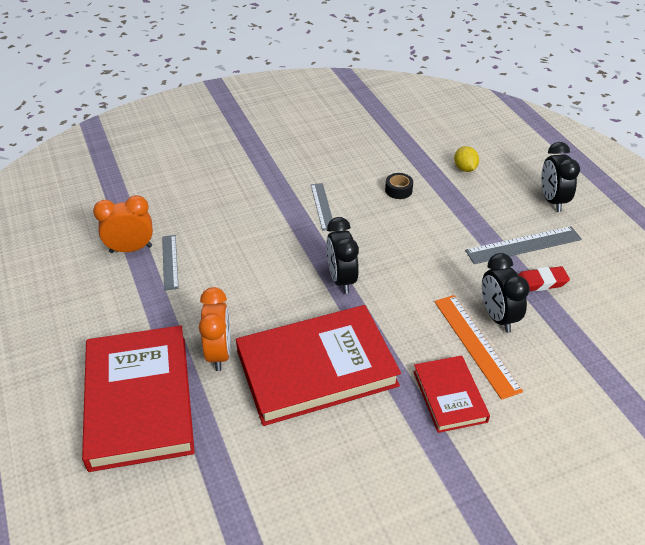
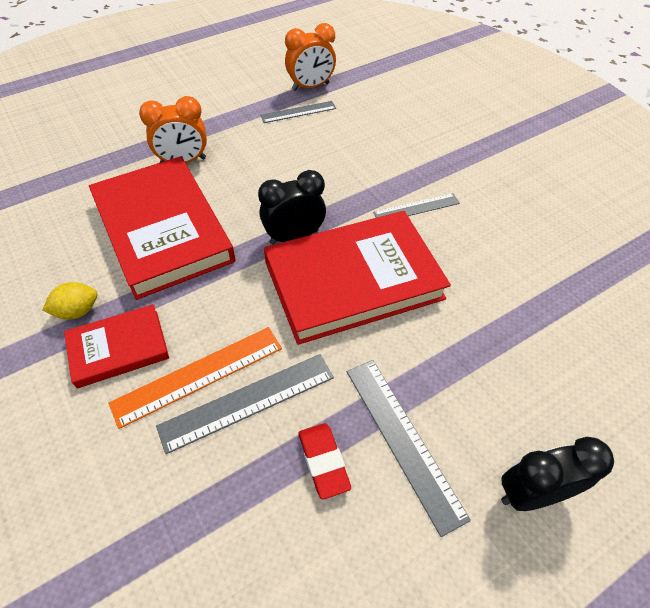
camera: 80 degrees right, 10 degrees up
(131, 249) = (310, 87): orange clock -> orange clock turned 90 degrees clockwise
(139, 400) = (132, 125): red book -> red book (353, 280)
(398, 190) = (476, 279): black tape -> none
(465, 168) = (562, 358): yellow lemon -> yellow lemon (77, 311)
(498, 317) = (247, 401): black clock -> grey ruler

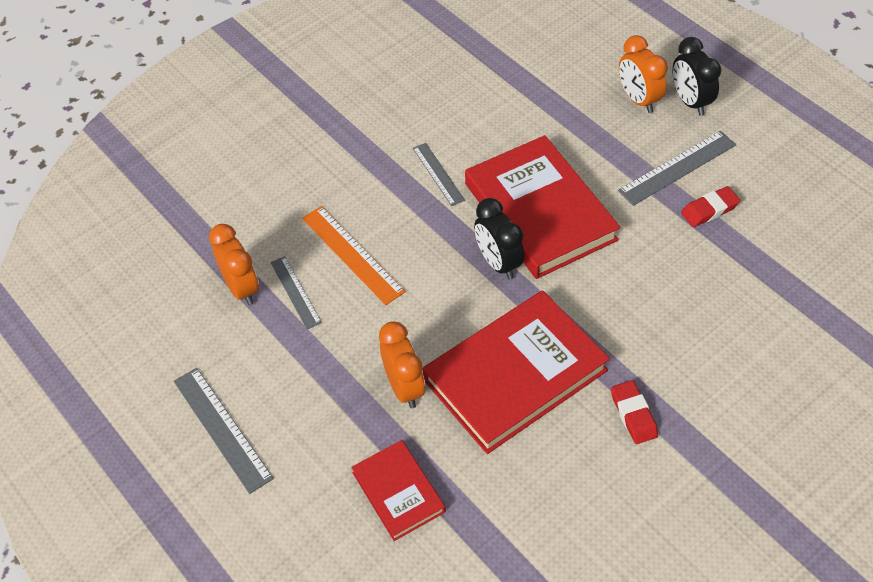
camera: 95 degrees left, 0 degrees up
(77, 311) = (633, 415): yellow lemon -> red eraser
(118, 348) = (661, 367): red book -> red book (398, 492)
(198, 375) = (668, 301): orange ruler -> orange ruler (352, 254)
(247, 401) = (679, 263): grey ruler -> grey ruler (222, 429)
(533, 421) = (638, 99): none -> orange clock

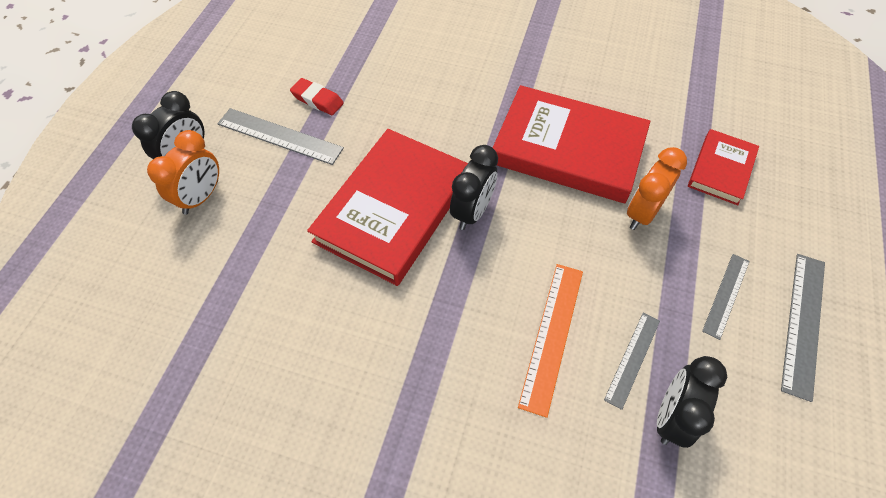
camera: 125 degrees left, 5 degrees up
(241, 288) = (671, 416): orange clock -> black clock
(438, 174) = (400, 318): grey ruler -> grey ruler (726, 295)
(633, 415) = (540, 73): red eraser -> none

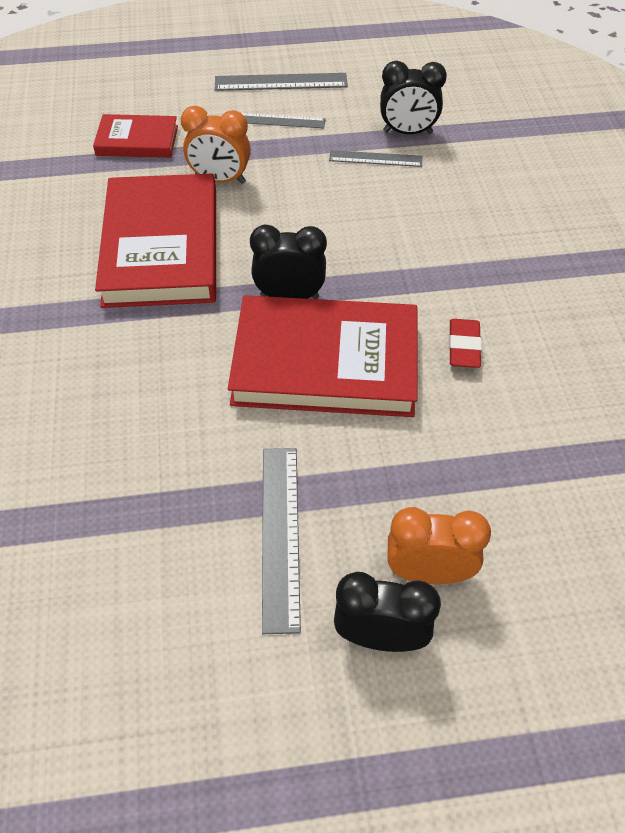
camera: 115 degrees left, 5 degrees down
(317, 100) = (192, 522): red eraser -> red eraser (463, 347)
(552, 336) = (388, 206): orange ruler -> none

